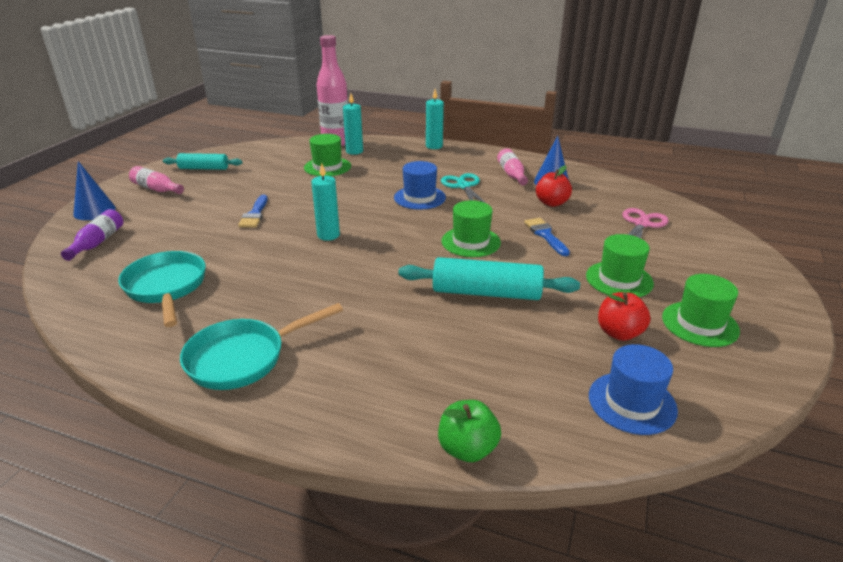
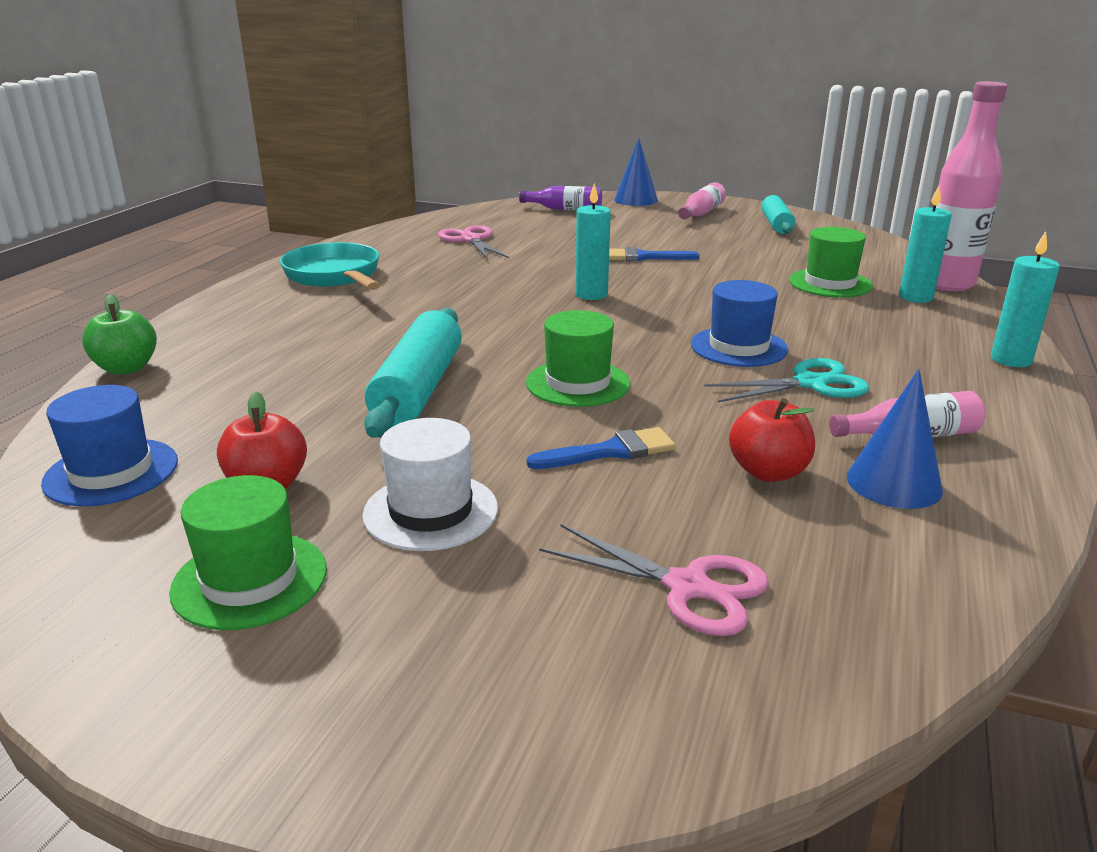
camera: 90 degrees right, 5 degrees down
(166, 288) = (471, 240): turquoise pan -> pink scissors
(619, 279) = (431, 511): green hat -> white hat

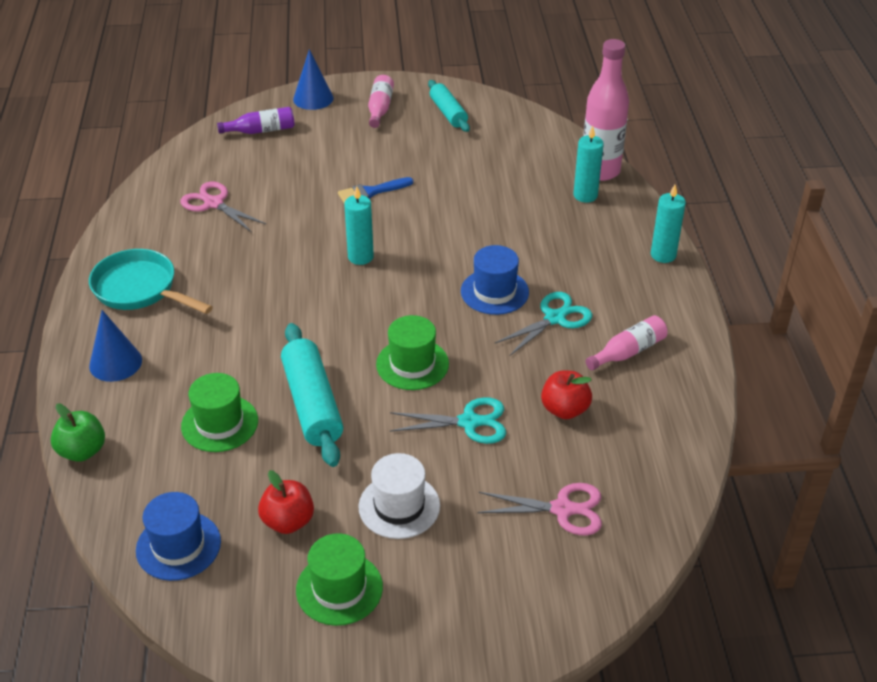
camera: 25 degrees left, 15 degrees up
(610, 451) = (469, 422): blue brush -> turquoise scissors
(830, 283) = (522, 193): green hat -> green hat (219, 423)
(894, 483) = (633, 396): blue cone -> blue cone (115, 363)

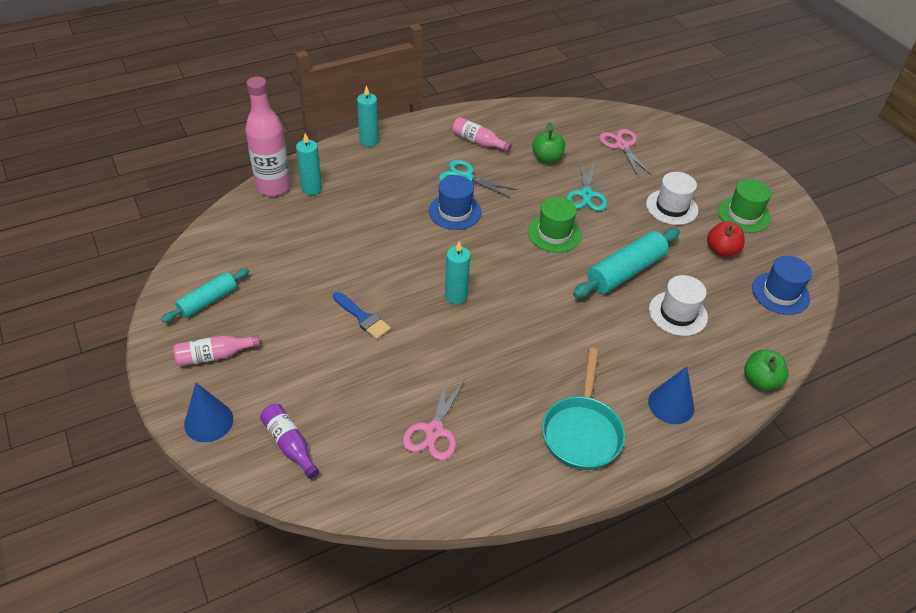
camera: 115 degrees left, 5 degrees up
(219, 423) = (678, 313): green hat -> white hat
(469, 422) = (586, 195): turquoise scissors -> turquoise scissors turned 150 degrees counterclockwise
(564, 409) = (547, 158): red apple -> green apple

